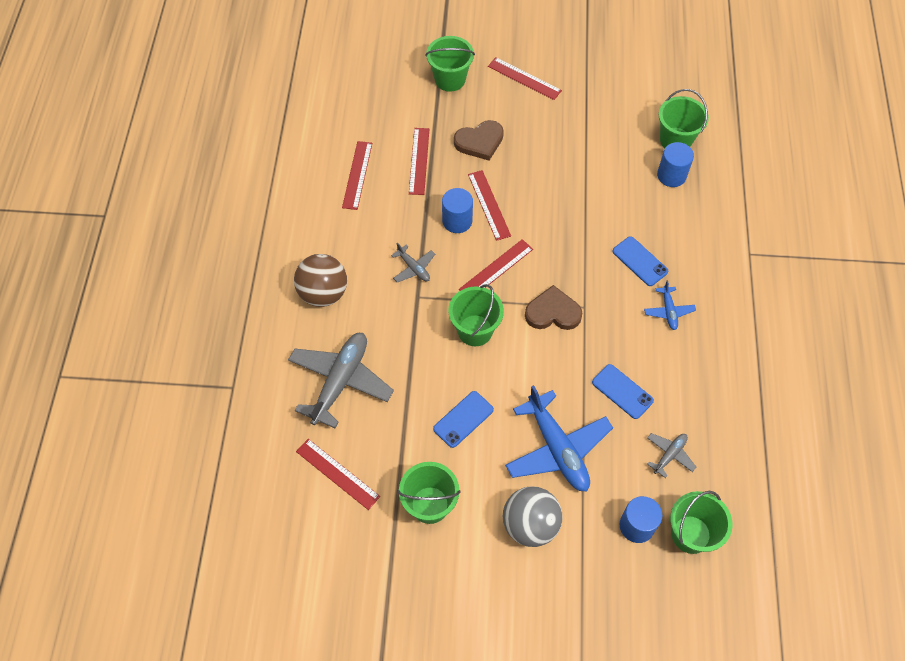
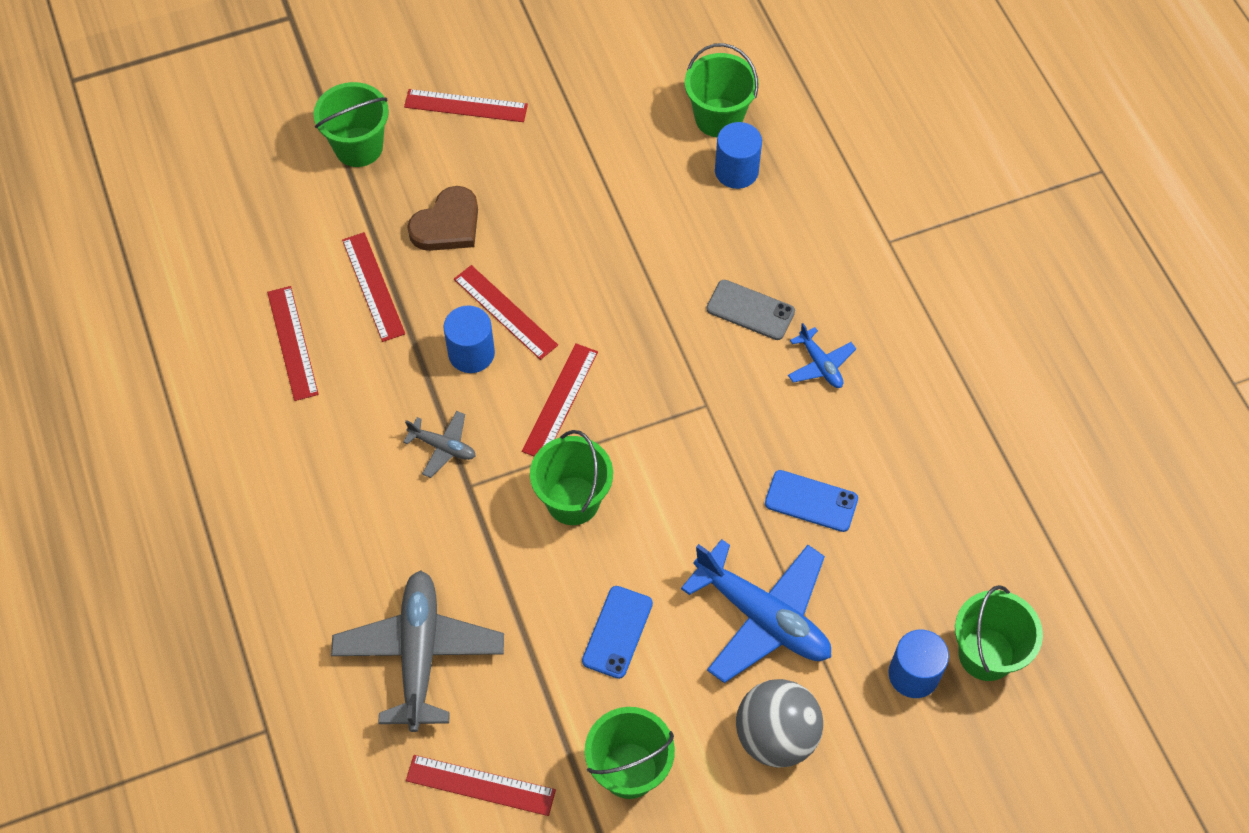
camera: 25 degrees left, 0 degrees up
(323, 293) = (330, 537): brown ball -> none
(553, 312) = (667, 430): brown heart -> none
(639, 261) = (750, 310): blue phone -> grey phone
(669, 455) = (911, 561): grey plane -> none

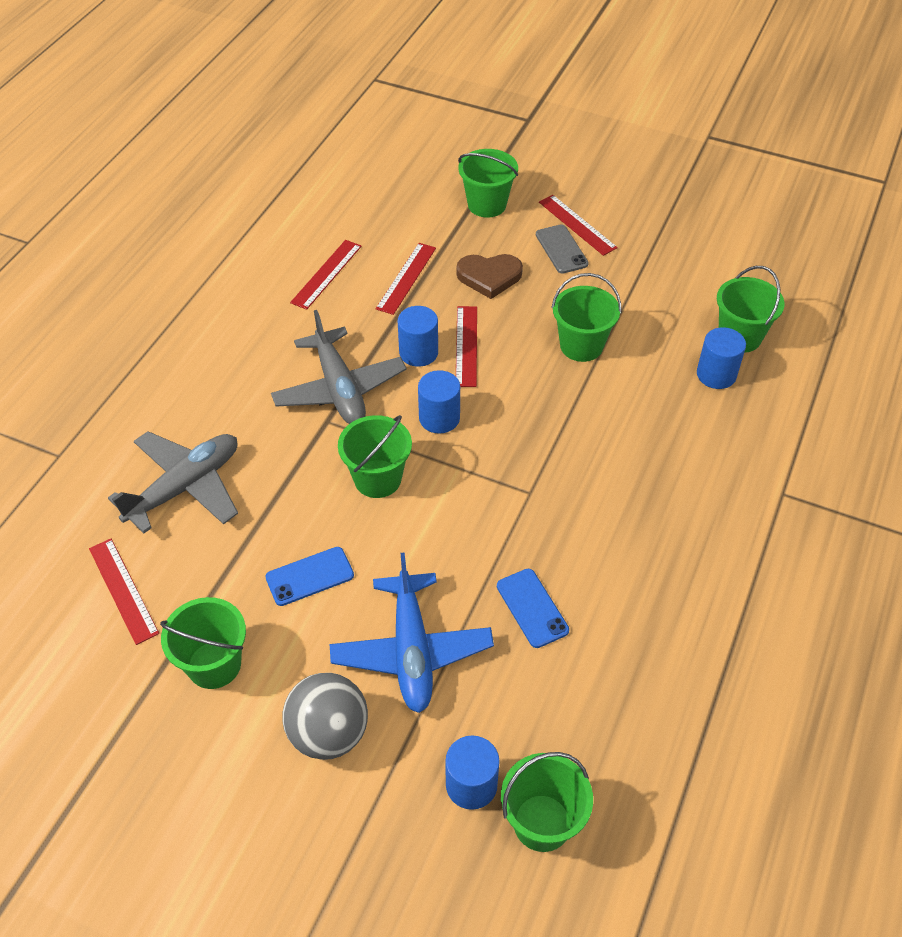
camera: 45 degrees right, 10 degrees down
(443, 447) = (339, 389): grey plane -> grey plane, size x2.08
(560, 401) = (439, 418): red ruler -> blue cylinder
(601, 231) = (581, 346): none -> green bucket
(750, 310) = (628, 461): grey phone -> grey phone (561, 249)
(820, 364) = (640, 530): blue plane -> none

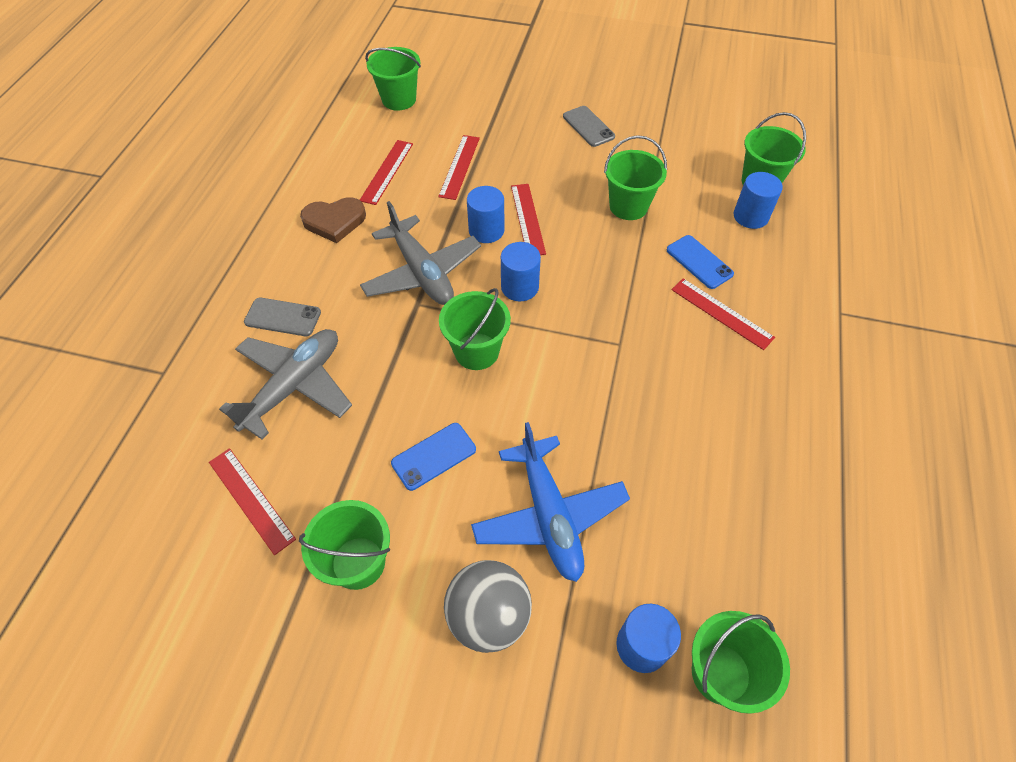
camera: 10 degrees left, 5 degrees up
(187, 416) = (283, 317): none -> grey phone
(487, 204) = (514, 97): green bucket -> green bucket (399, 99)
(489, 277) = (532, 157): brown heart -> brown heart (334, 221)
(532, 608) = (651, 454): blue phone -> blue phone (699, 262)
(577, 225) = (596, 105): red ruler -> red ruler (721, 313)

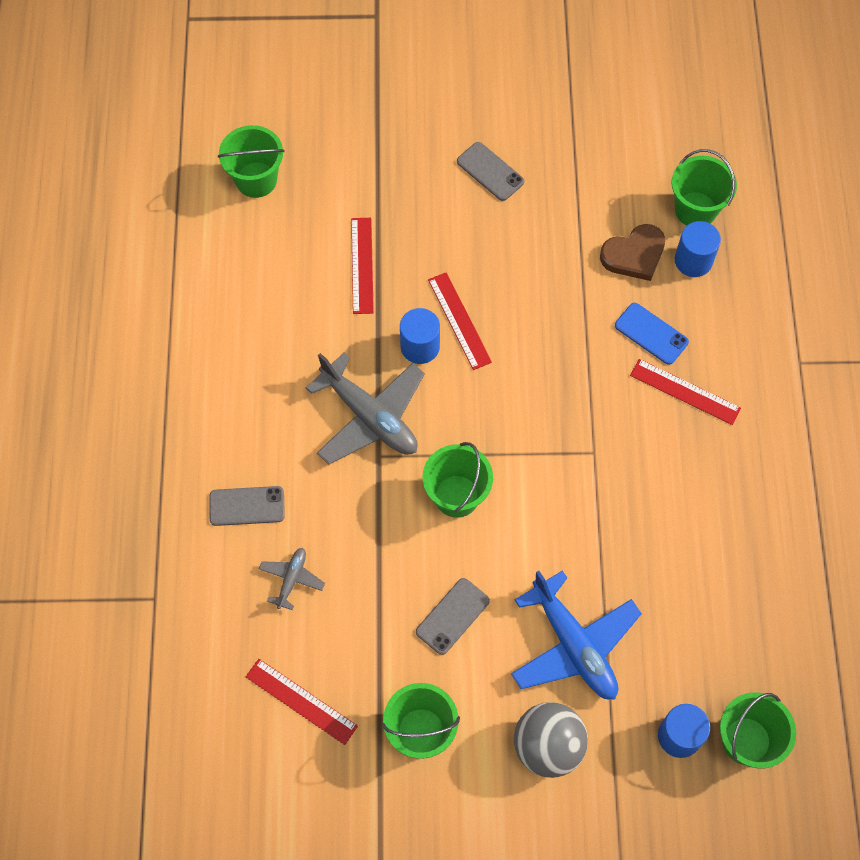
camera: 15 degrees left, 10 degrees up
(294, 386) = (291, 579): grey plane -> grey plane, size x0.48
(334, 221) = (251, 374): brown heart -> brown heart (634, 255)
(387, 171) = (283, 291): red ruler -> none
(434, 456) = (452, 616): blue phone -> grey phone
(519, 287) = (476, 410): blue cylinder -> none
(628, 206) = (562, 277): green bucket -> none

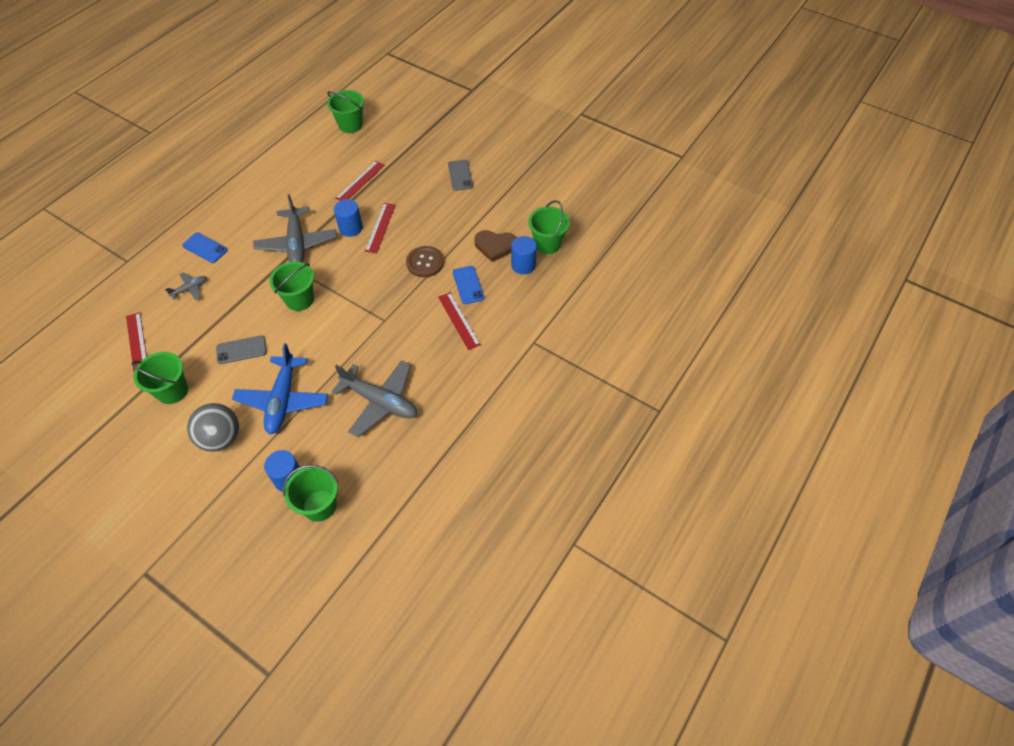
camera: 35 degrees right, 10 degrees down
(247, 506) = (205, 248): grey phone -> blue phone
(567, 336) = (425, 262): none -> brown button
(692, 565) = (380, 402): none -> grey plane

